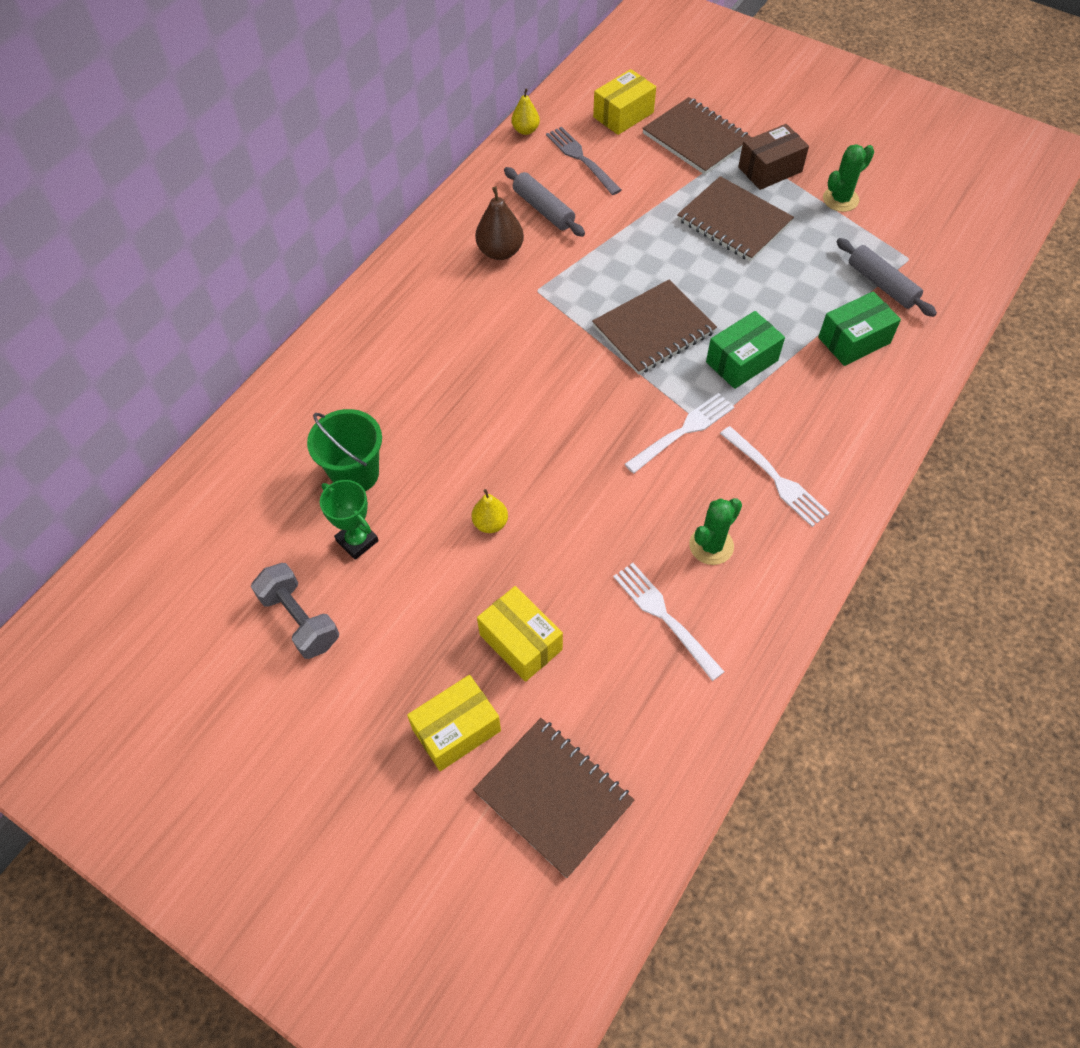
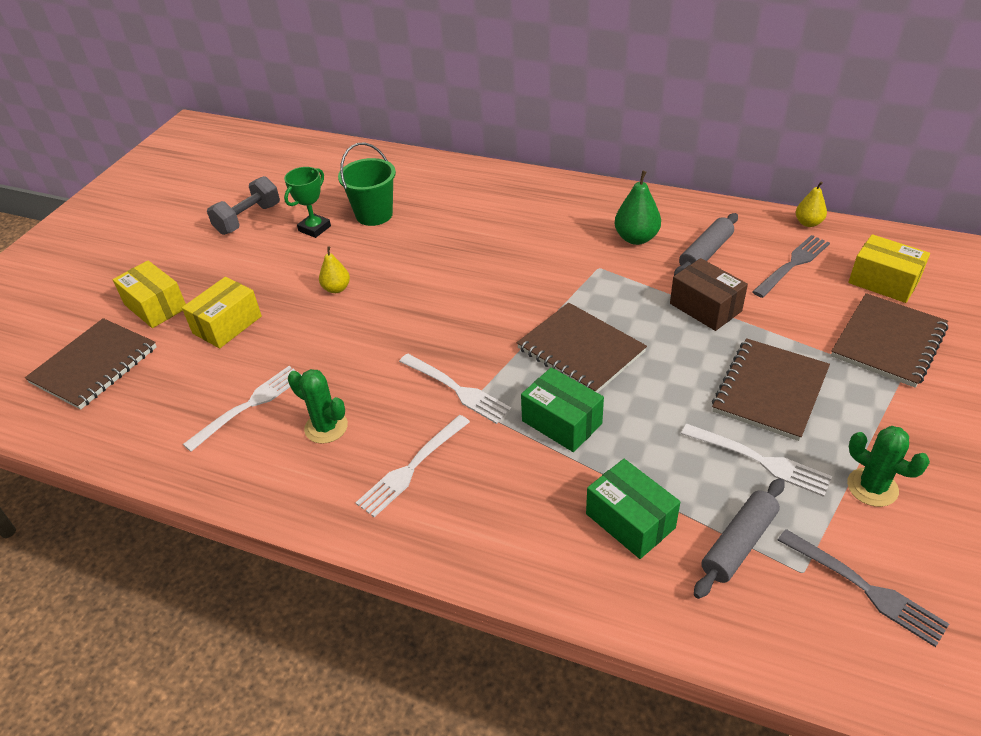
camera: 80 degrees right, 15 degrees down
(500, 251) = (636, 238): brown pear -> green pear
(770, 169) = (880, 412): brown box -> brown box (705, 307)
(805, 250) = (759, 460): none -> white fork
(924, 233) = (864, 588): none -> grey fork

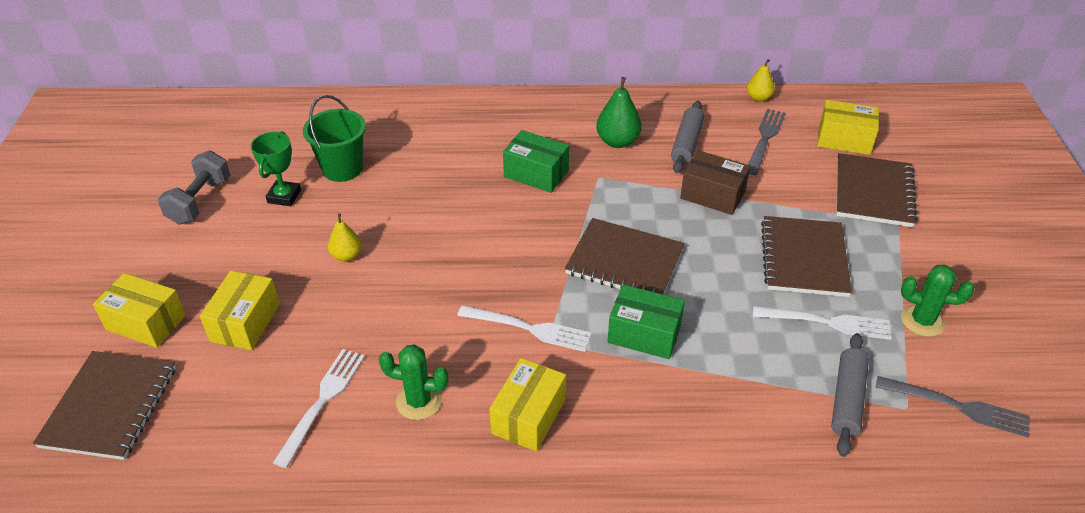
camera: 25 degrees left, 0 degrees up
(412, 467) = (528, 416): white fork -> yellow box
(630, 521) = (750, 407): green box -> green box (536, 174)

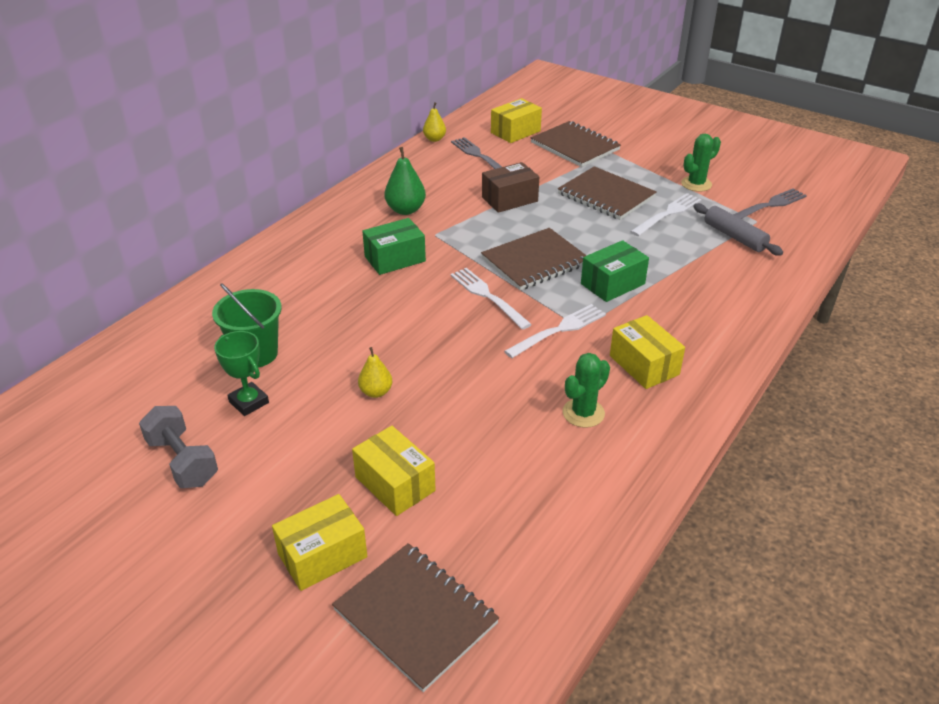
camera: 55 degrees left, 5 degrees down
(322, 402) = (537, 467): white fork -> white fork (488, 296)
(686, 143) = (445, 185): grey rolling pin -> none

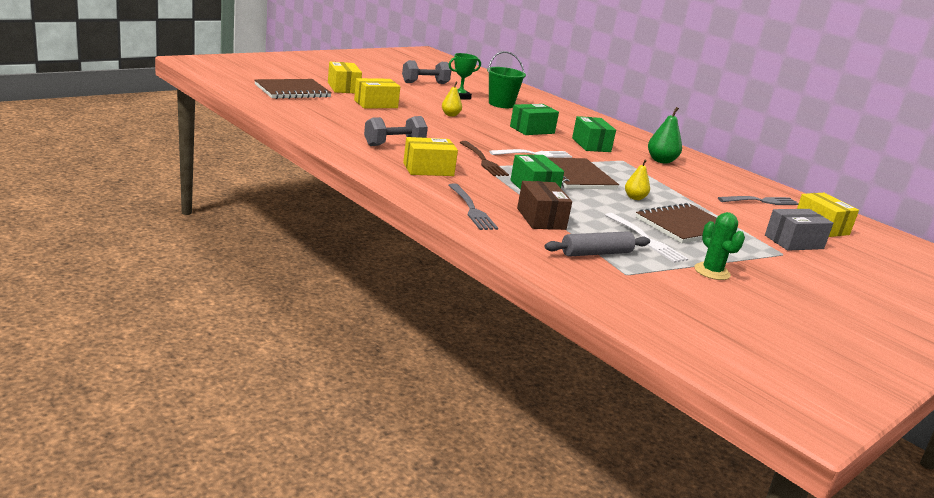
camera: 100 degrees right, 15 degrees down
(375, 309) = (532, 130): none -> green box
(434, 139) = (793, 194): yellow pear -> yellow pear (634, 198)
(509, 199) = (678, 192): brown box -> brown box (541, 219)
(558, 330) = (483, 160): white fork -> brown fork
(575, 146) = (794, 242): brown notebook -> grey box
(583, 413) = (394, 144): green cactus -> grey dumbbell
(768, 205) = (660, 292): grey fork -> grey fork (471, 209)

